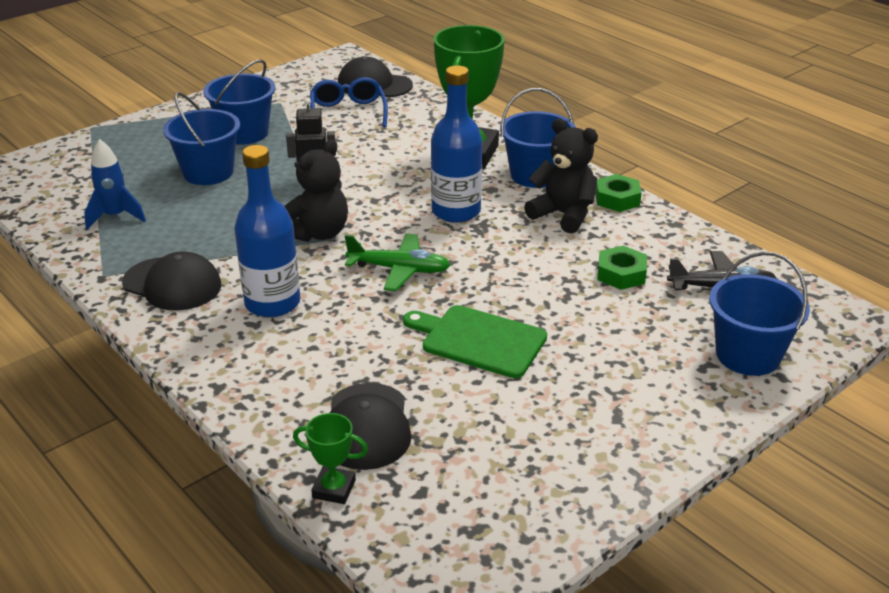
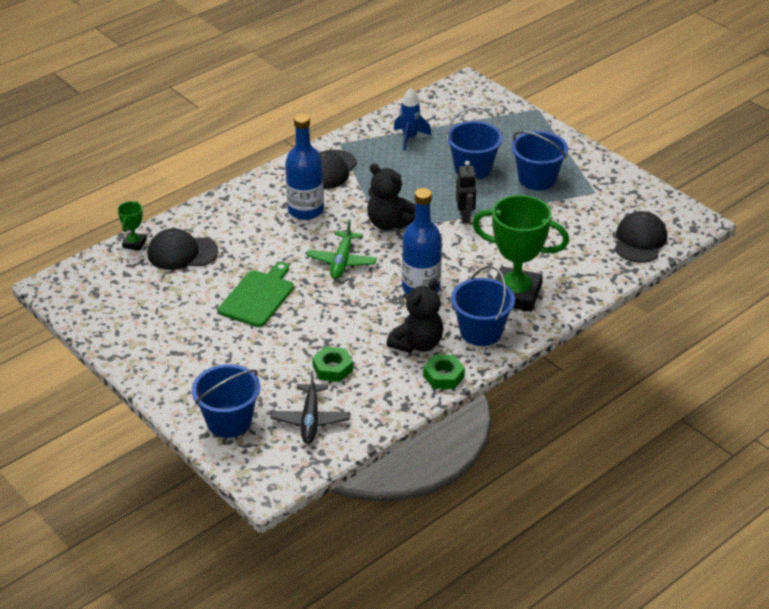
camera: 90 degrees right, 5 degrees up
(348, 112) = (582, 228): blue glasses -> none

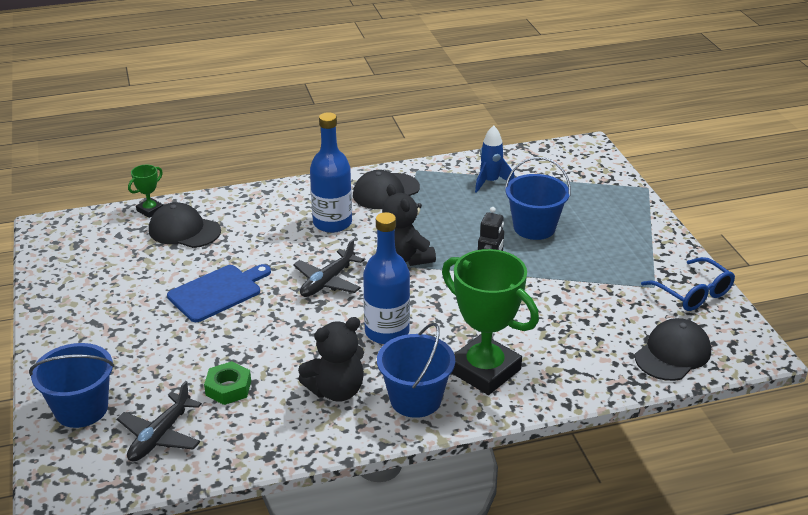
camera: 25 degrees right, 5 degrees down
(258, 297) = (218, 292): green cutting board -> blue cutting board
(342, 261) = (327, 282): green plane -> black plane
(443, 376) = (337, 436): green nut -> none
(537, 179) = (597, 256): blue bucket -> none
(626, 189) = (693, 293): none -> blue glasses

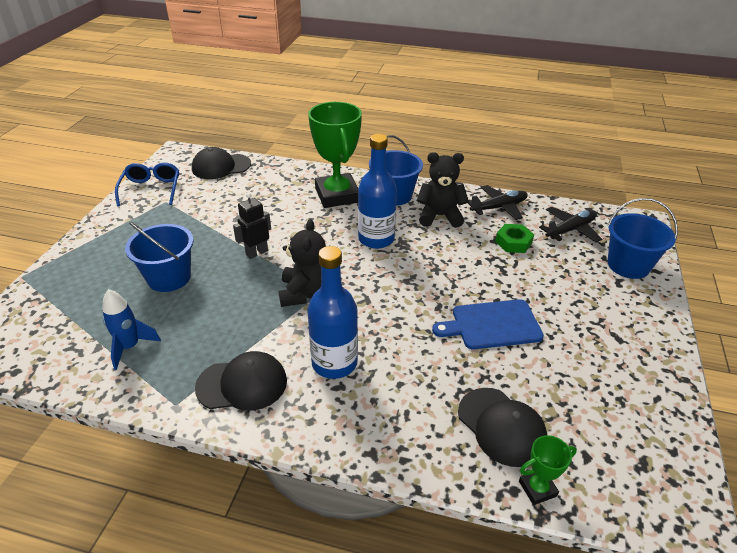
camera: 150 degrees left, 5 degrees up
(327, 282) = (389, 296): black plane -> black plane (499, 207)

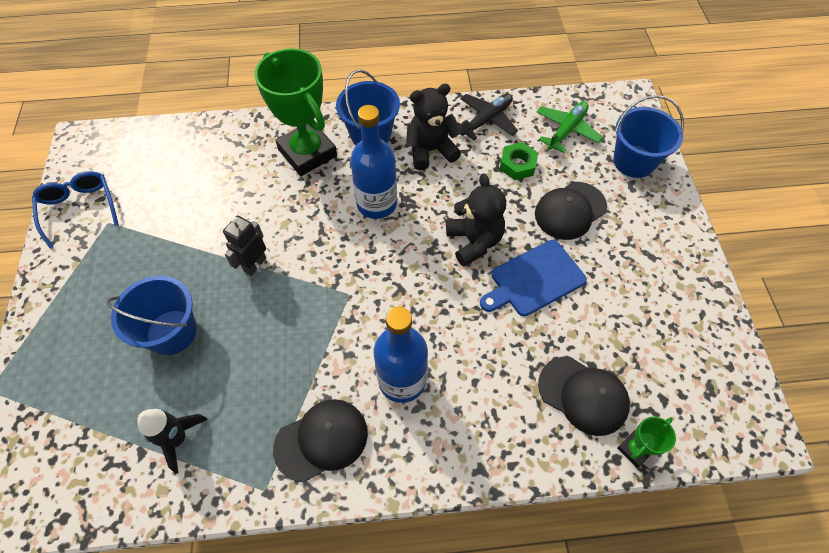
camera: 20 degrees left, 20 degrees up
(130, 347) = (177, 439): blue rocket -> black rocket
(221, 166) = (149, 147): black cap -> black cap (570, 210)
(305, 293) = (333, 302): black teddy bear -> black teddy bear (474, 241)
(570, 230) = (566, 130): black plane -> green plane

